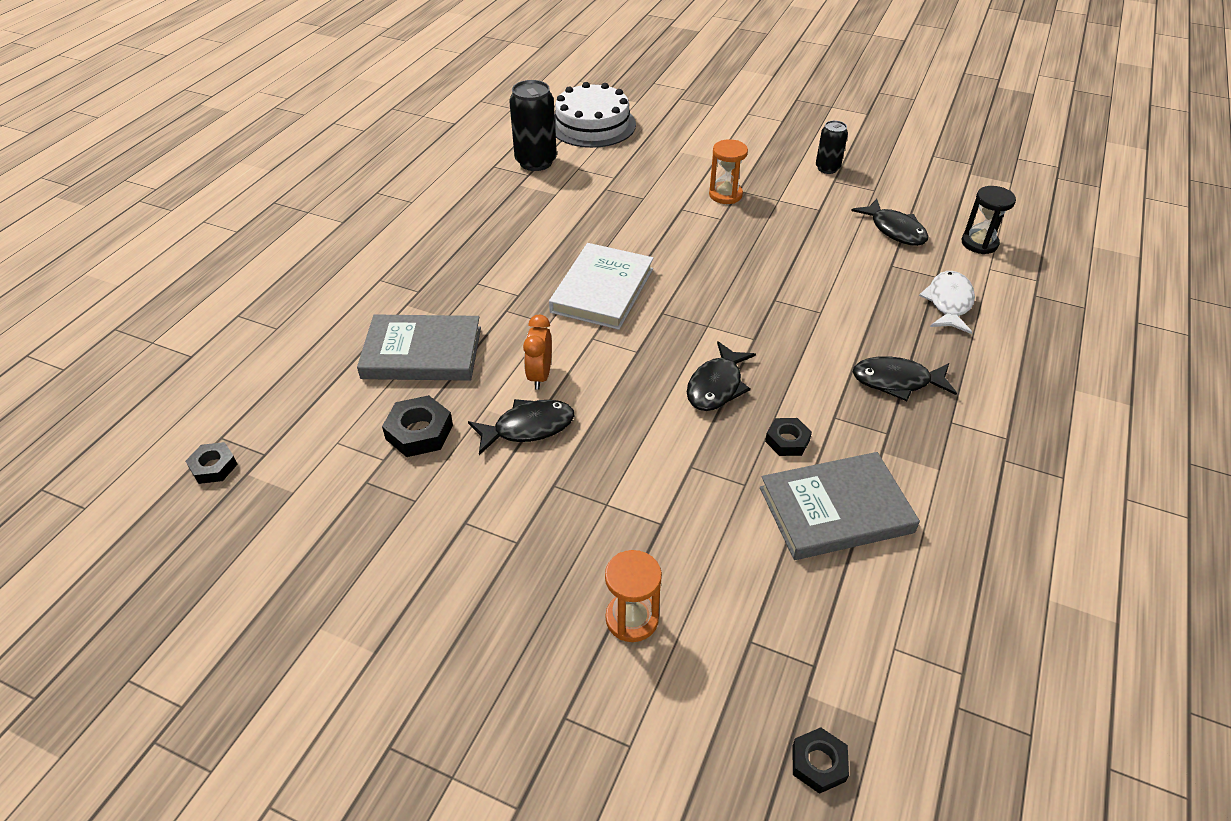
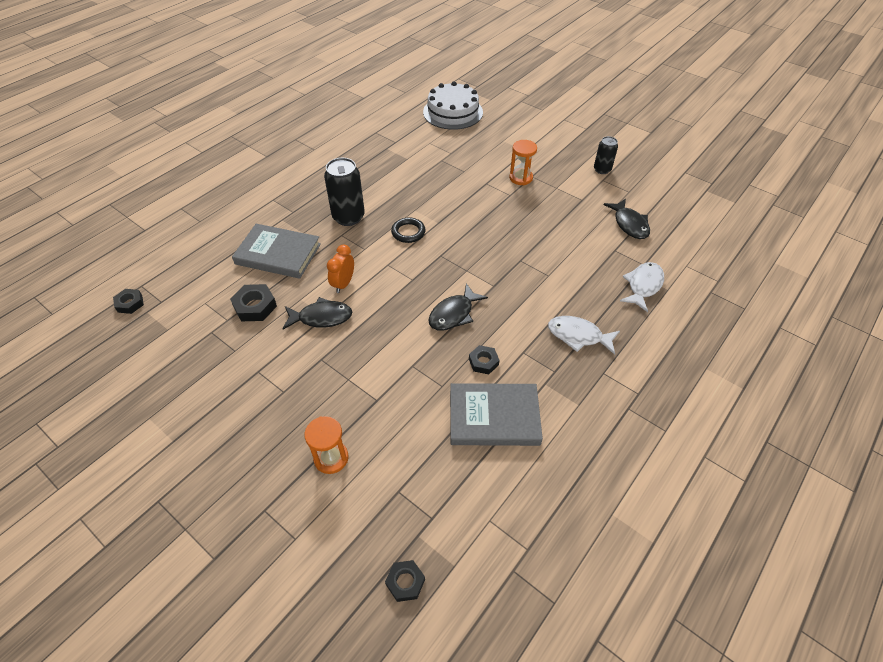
camera: 15 degrees right, 5 degrees up
(536, 162) = (404, 133): black can -> black can (348, 217)
(602, 290) = (408, 232): white book -> black ring
(896, 381) = (578, 336): black fish -> white fish
(979, 243) = (687, 245): black hourglass -> none

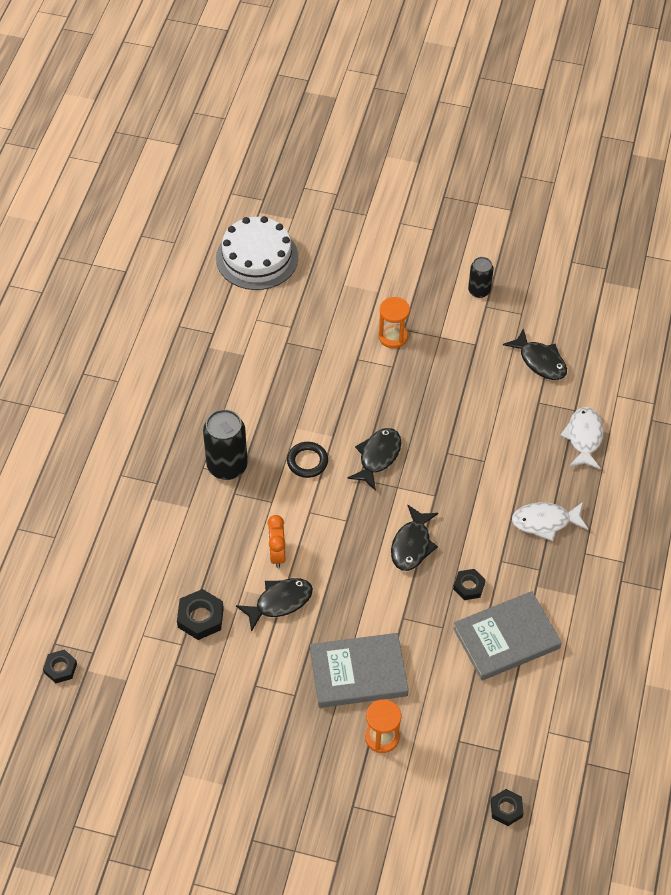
camera: 25 degrees left, 5 degrees up
(278, 254) = (180, 545): grey book -> grey book (358, 673)
(463, 246) = (378, 457): none -> black fish

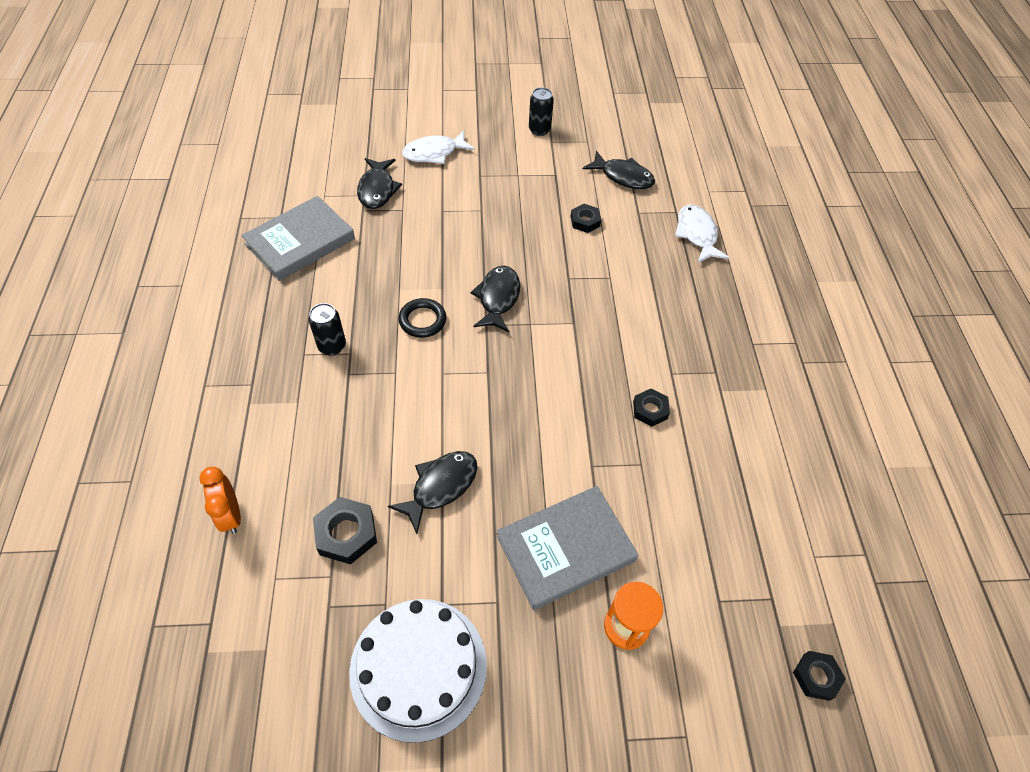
camera: 20 degrees left, 0 degrees up
(60, 668) = (167, 661): black nut -> black nut (585, 221)
(227, 466) = (332, 346): black can -> black can, size x0.59
(257, 257) = (309, 141): white cake -> white cake (418, 667)
(277, 554) = (419, 430): orange clock -> orange clock (231, 515)
(393, 337) = (471, 184): orange hourglass -> none
(412, 545) = (570, 380): black fish -> black fish (377, 189)
(506, 638) = (716, 457): grey book -> grey book (300, 242)
(545, 522) = (698, 322): white fish -> white fish (434, 153)

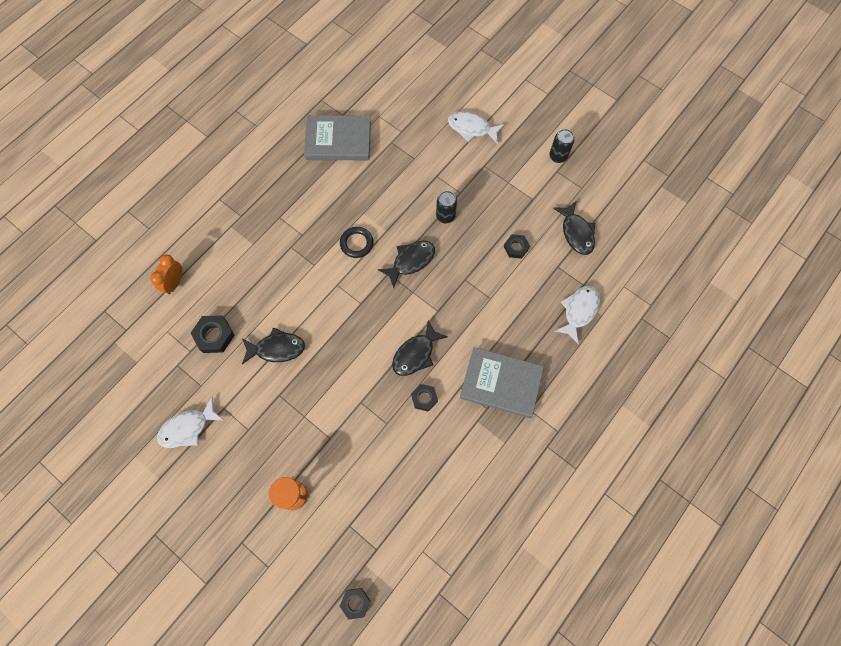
camera: 45 degrees right, 15 degrees up
(332, 346) = (297, 223): black can -> black can (445, 216)
(377, 189) = (412, 133): black fish -> black fish (416, 354)
(418, 667) = (188, 427): white cake -> white fish
(565, 549) = (304, 433): grey book -> grey book (501, 383)

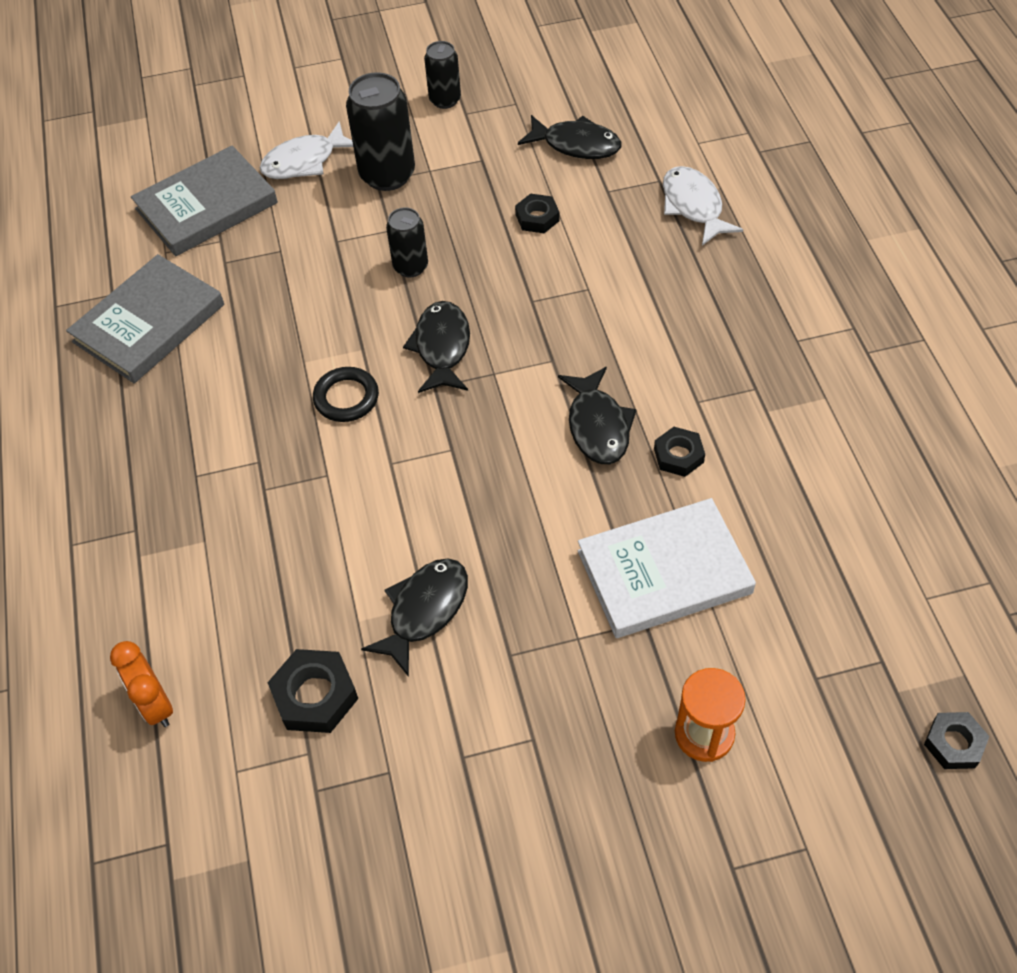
camera: 50 degrees left, 15 degrees down
(188, 427) = (451, 839): white fish -> none
(359, 430) = (664, 572): none -> white book
(491, 167) = (387, 175): none -> black can
(501, 383) = (730, 350): grey book -> grey book (206, 206)

